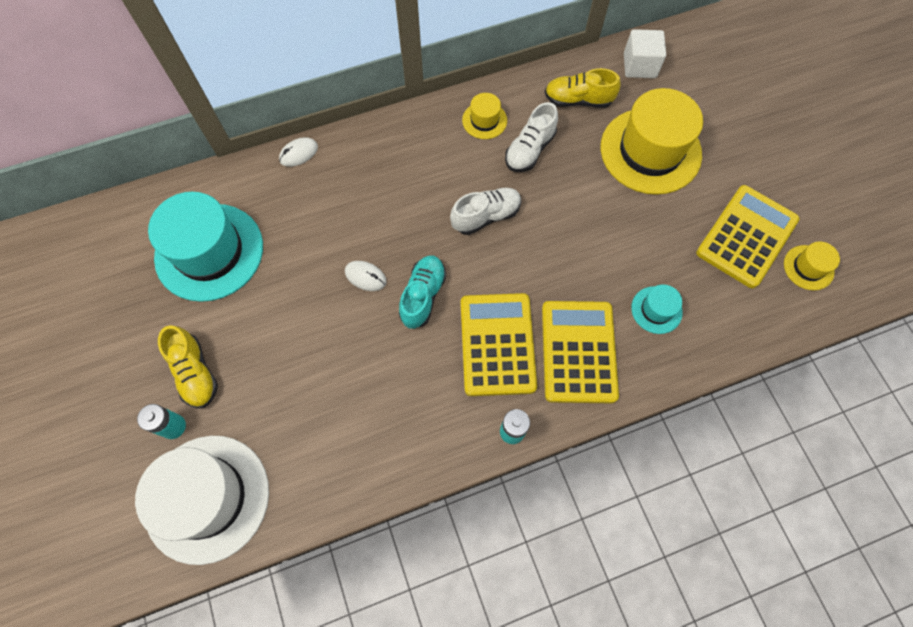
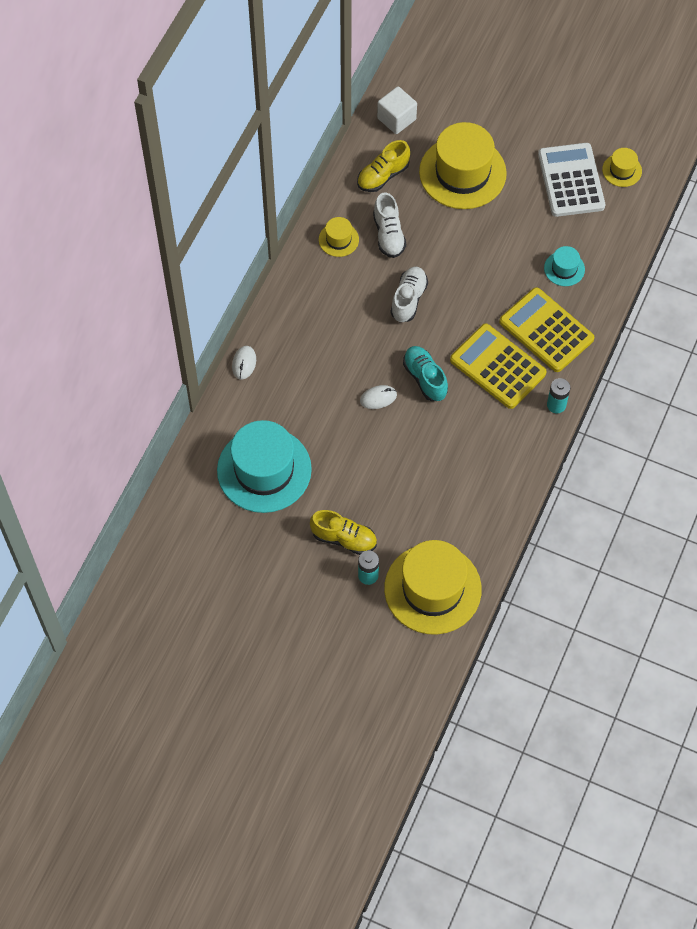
camera: 45 degrees left, 5 degrees down
(207, 498) = (432, 589): white hat -> yellow hat
(746, 236) = (571, 180): yellow calculator -> white calculator

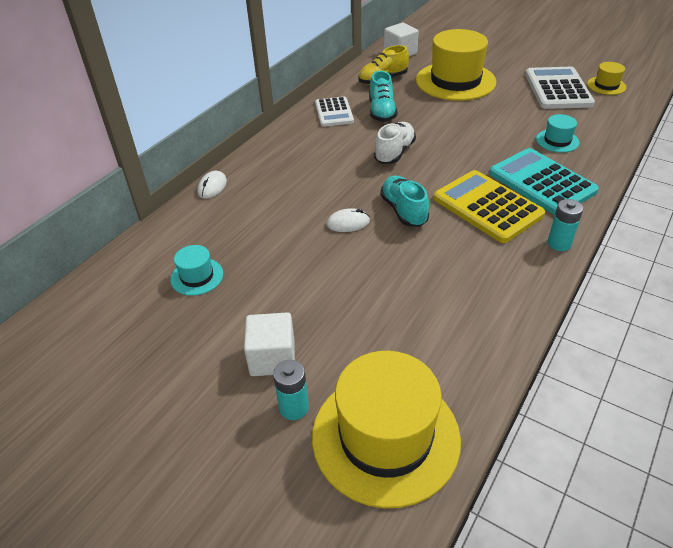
camera: 10 degrees right, 20 degrees down
(264, 470) = (197, 276): turquoise hat -> turquoise hat, size x0.46
(338, 239) = (334, 112): yellow hat -> white calculator
(344, 538) = (272, 358): yellow shoe -> white cube
(388, 235) = (382, 112): white shoe -> turquoise shoe
(546, 330) = (542, 182): yellow calculator -> turquoise calculator

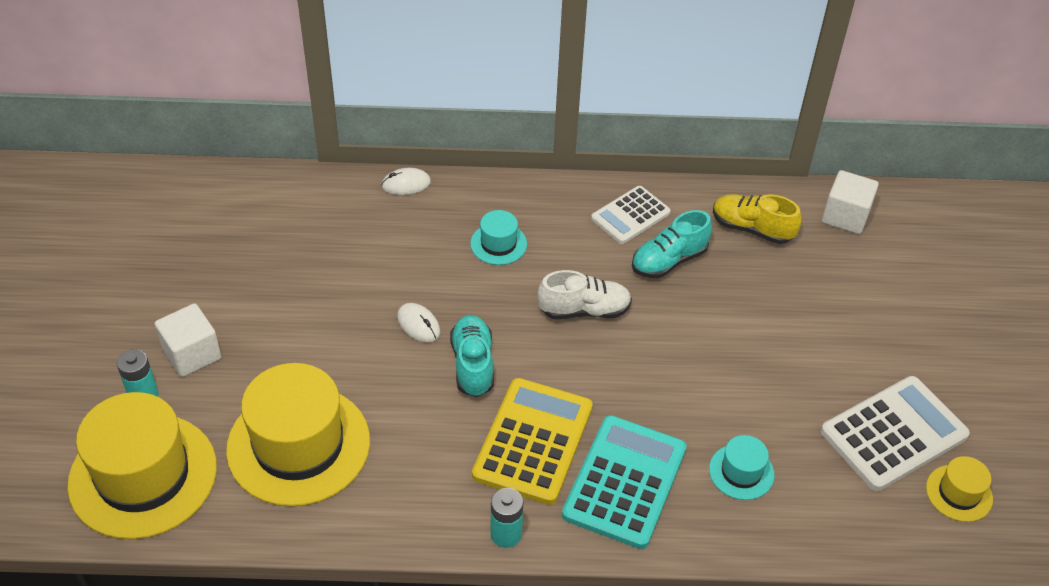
camera: 55 degrees right, 5 degrees up
(197, 276) = (264, 246): turquoise hat -> turquoise hat (498, 244)
(403, 211) = (473, 364): turquoise shoe -> turquoise shoe turned 45 degrees counterclockwise
(455, 81) = (815, 307): yellow hat -> yellow hat (298, 445)

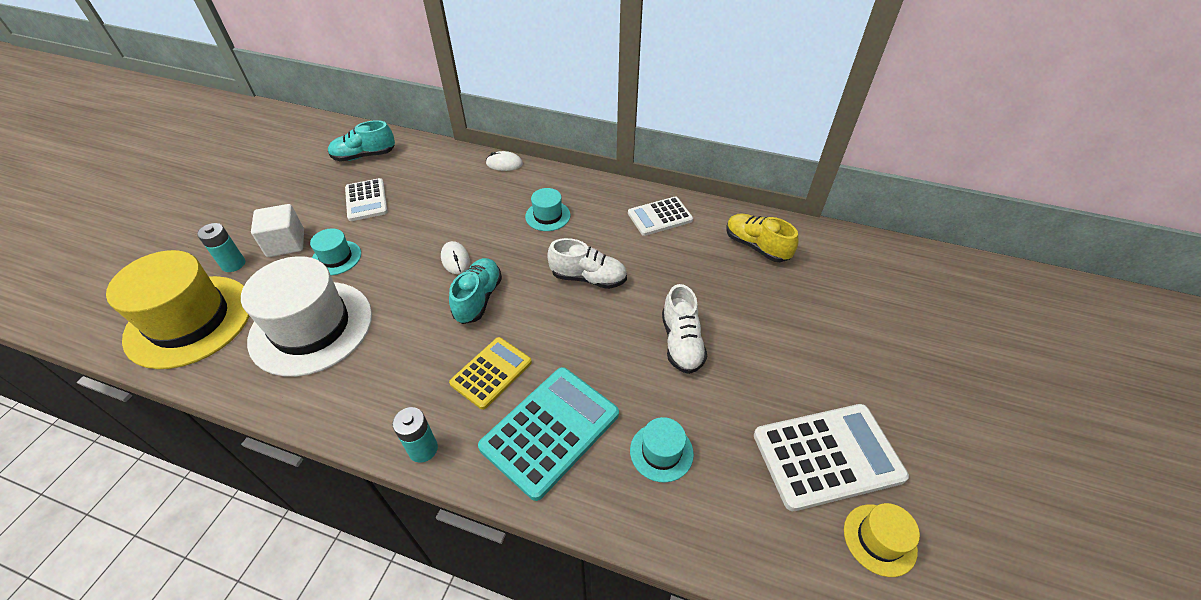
camera: 20 degrees right, 0 degrees up
(257, 274) = (366, 200): none -> white calculator
(270, 357) = (336, 258): none -> turquoise hat
(298, 445) = (311, 327): yellow hat -> white hat
(533, 441) = (491, 373): yellow calculator -> yellow calculator, size x0.63
(669, 261) = (675, 256): turquoise shoe -> turquoise shoe (364, 156)
(716, 358) = (681, 343): none -> white shoe
(845, 216) = (843, 253): white cube -> none

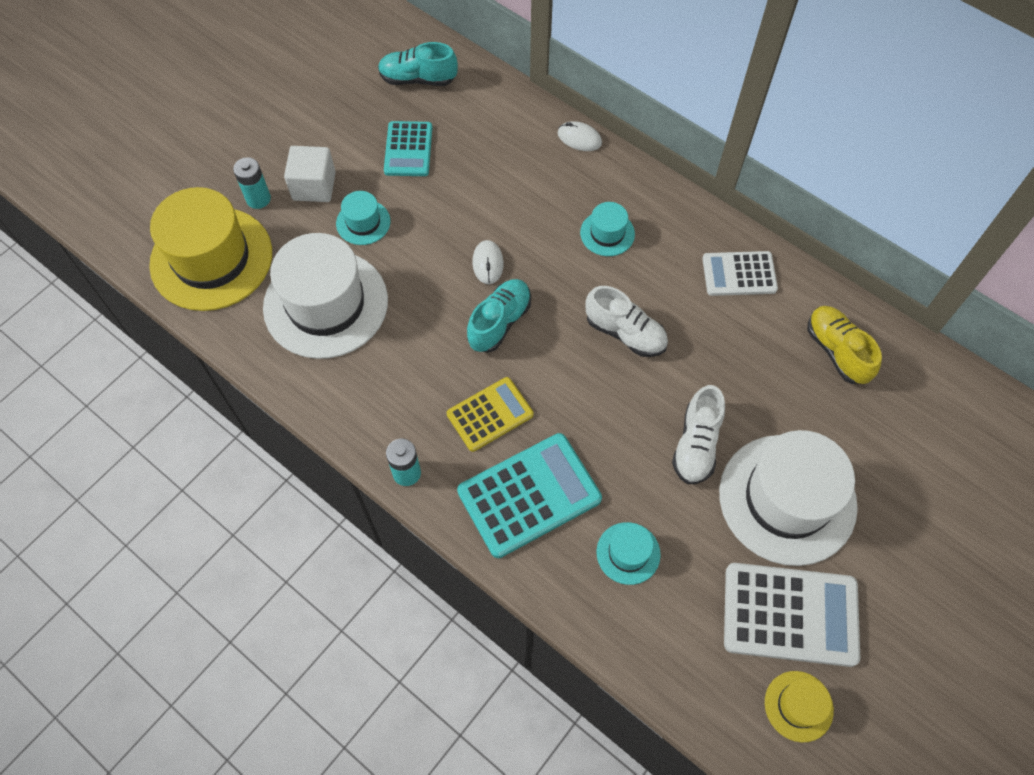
camera: 20 degrees right, 15 degrees up
(366, 200) = (408, 149): white calculator -> turquoise calculator
(775, 361) = (787, 499): none -> white hat

